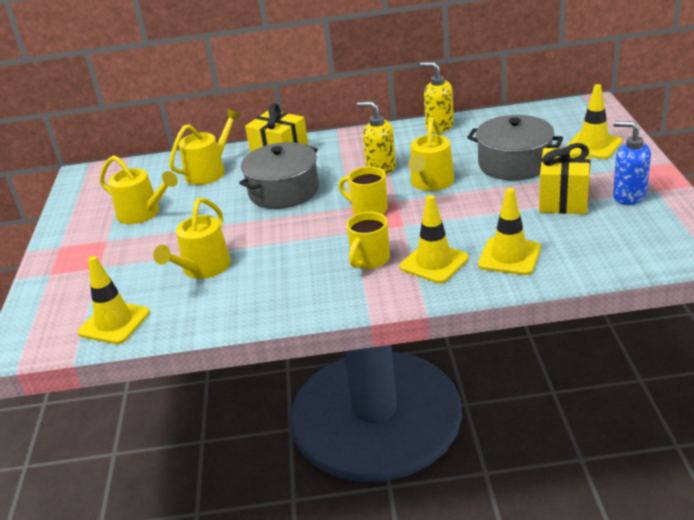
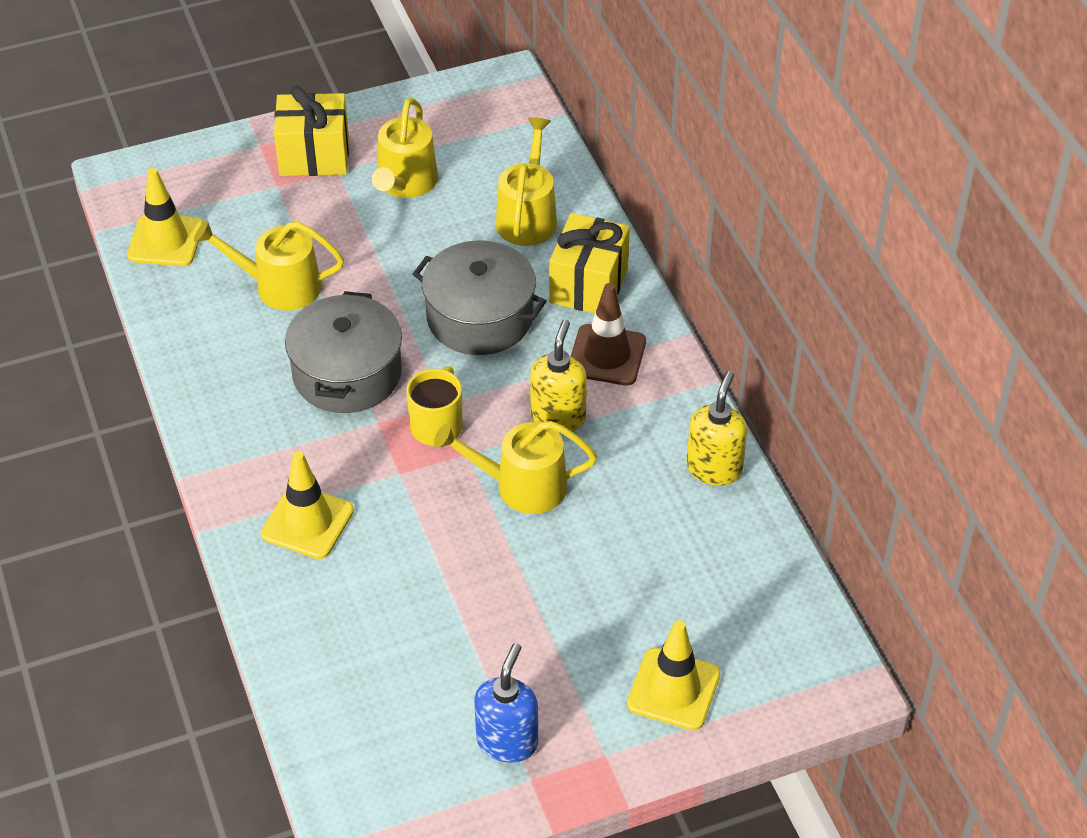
camera: 70 degrees right, 15 degrees up
(209, 171) = (527, 217): yellow watering can -> yellow watering can turned 105 degrees counterclockwise
(339, 152) = (607, 355): none -> brown traffic cone
(369, 260) = (309, 452): yellow mug -> none
(509, 256) = (328, 604): yellow traffic cone -> none
(514, 163) = (596, 585): grey pot -> grey pot (347, 373)
(563, 199) = (488, 657): yellow gift -> yellow gift (314, 155)

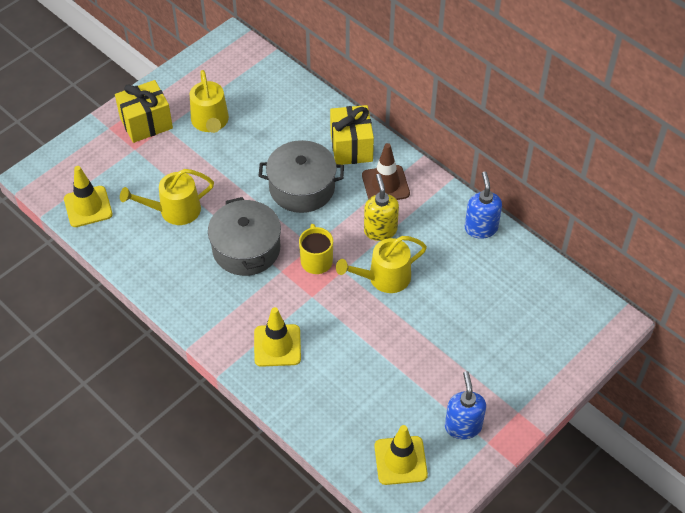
camera: 25 degrees left, 5 degrees up
(527, 217) = (293, 118): yellow watering can -> none
(673, 689) = (532, 361): yellow traffic cone -> yellow traffic cone (400, 460)
(714, 468) = (481, 228): yellow soap dispenser -> blue soap dispenser

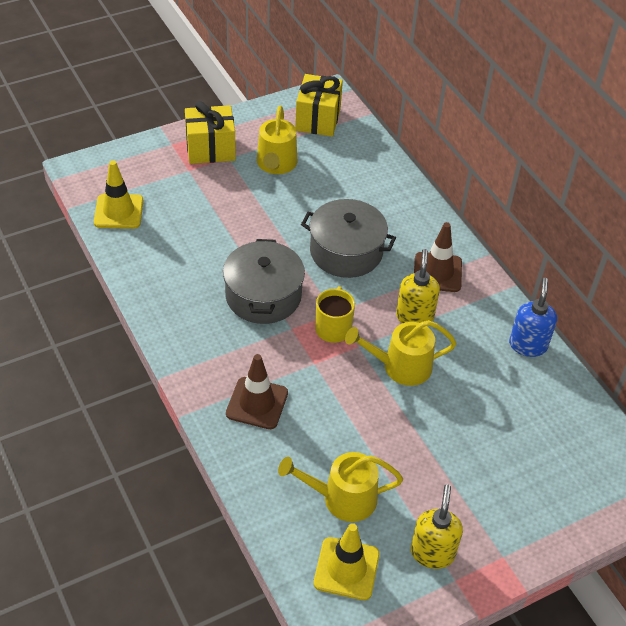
camera: 15 degrees right, 5 degrees down
(174, 210) = (204, 238): yellow watering can -> yellow watering can (342, 498)
(277, 345) = (257, 403): yellow traffic cone -> brown traffic cone
(351, 147) = (414, 226): yellow gift -> yellow gift (317, 119)
(463, 426) = (432, 553): blue soap dispenser -> yellow soap dispenser

